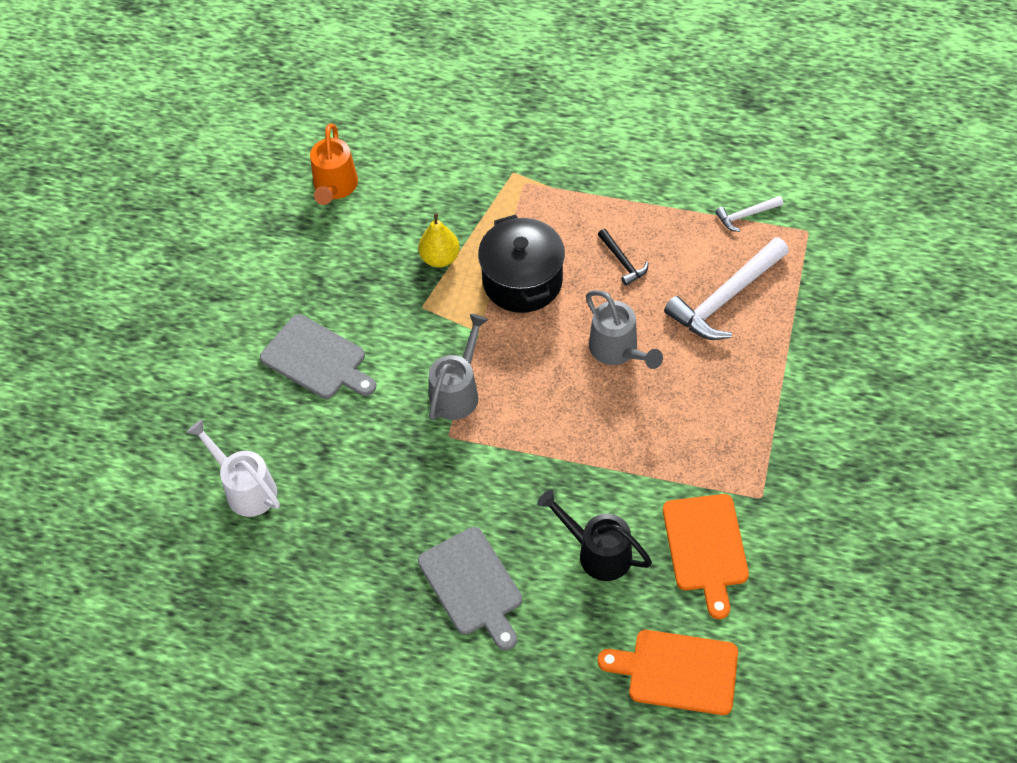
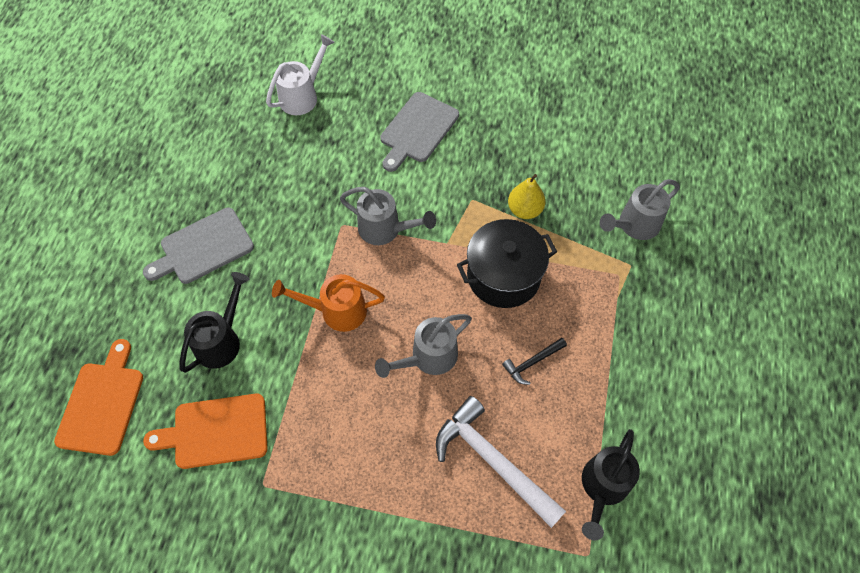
camera: 85 degrees right, 5 degrees up
(335, 188) = (594, 128): orange watering can -> orange watering can (336, 311)
(465, 164) = (634, 225): none -> grey watering can
(746, 215) = (602, 488): white hammer -> black watering can

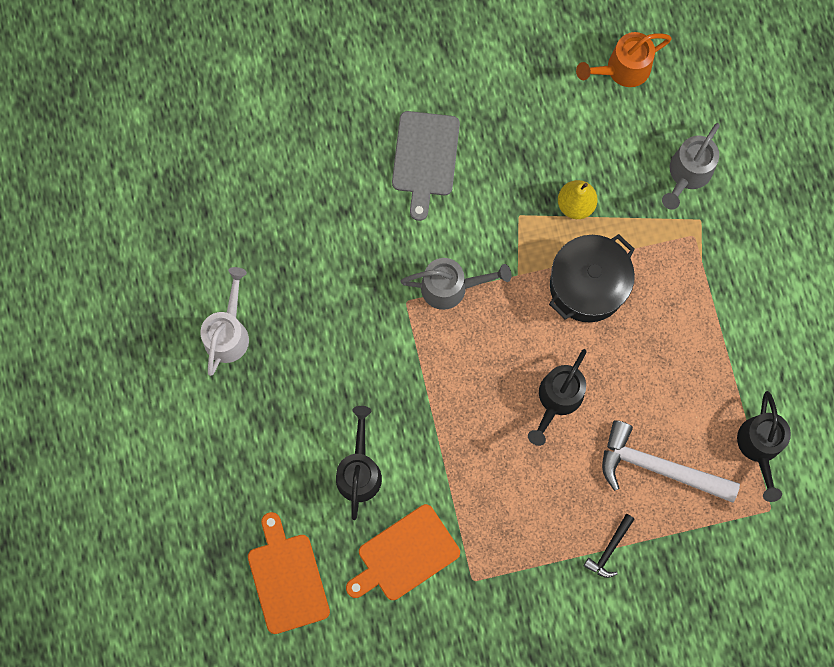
camera: 25 degrees left, 15 degrees up
(203, 247) = (284, 387): grey cutting board -> none
(303, 96) = (283, 169): white watering can -> white watering can (228, 332)
(336, 311) = (449, 393): orange watering can -> orange watering can (622, 69)
(428, 358) = (557, 399): grey watering can -> black watering can
(532, 362) = (652, 361): black hammer -> black hammer (609, 549)

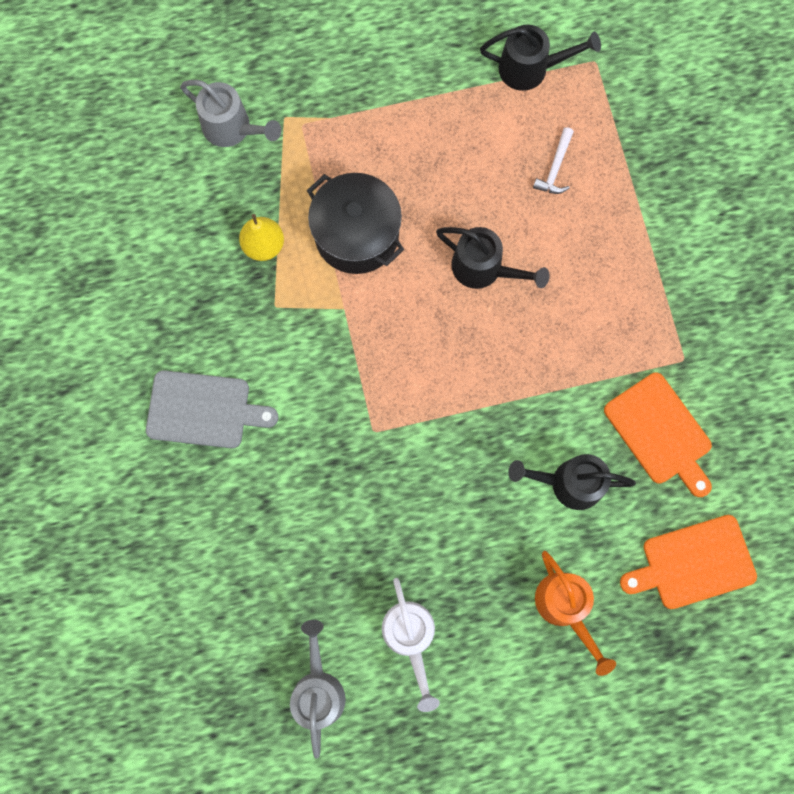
camera: 90 degrees left, 0 degrees up
(228, 332) = (410, 638): white watering can -> white watering can turned 120 degrees counterclockwise
(451, 287) = (357, 381): grey watering can -> grey watering can (318, 689)
(609, 549) = (643, 219): black hammer -> none
(622, 69) = (107, 192): orange watering can -> orange watering can (565, 608)
(659, 468) = (555, 167): white hammer -> white hammer, size x0.49

